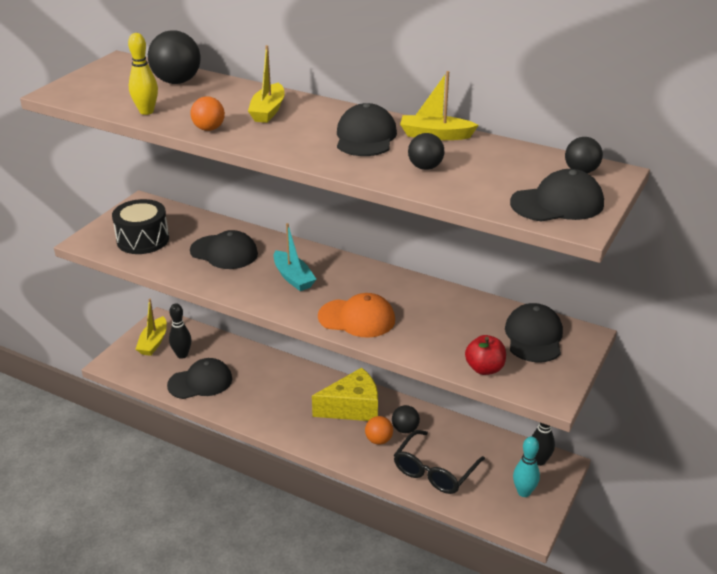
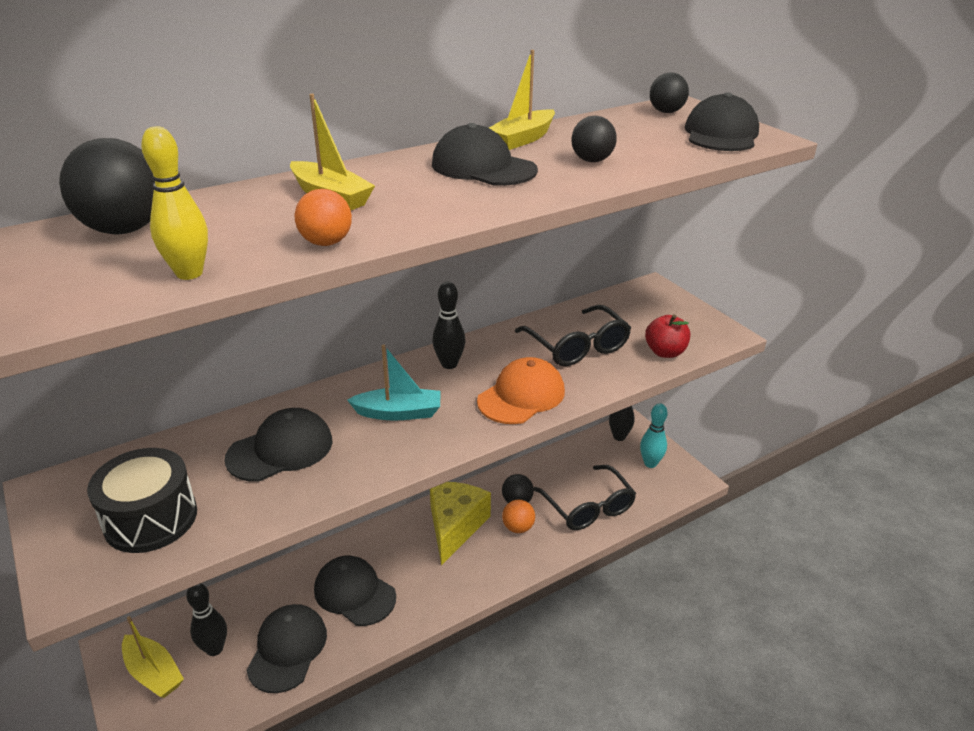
camera: 60 degrees left, 0 degrees up
(364, 277) = (449, 364): none -> black bowling pin
(445, 323) = (577, 346): none -> black glasses
(534, 337) = (636, 310): black cap -> black cap (354, 593)

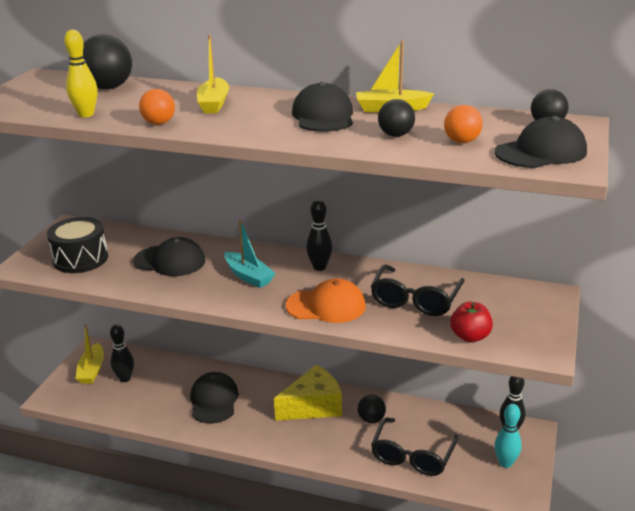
camera: 50 degrees right, 5 degrees down
(287, 649) = (150, 402): black cap -> none
(518, 527) = (348, 434): orange ball -> orange ball (461, 141)

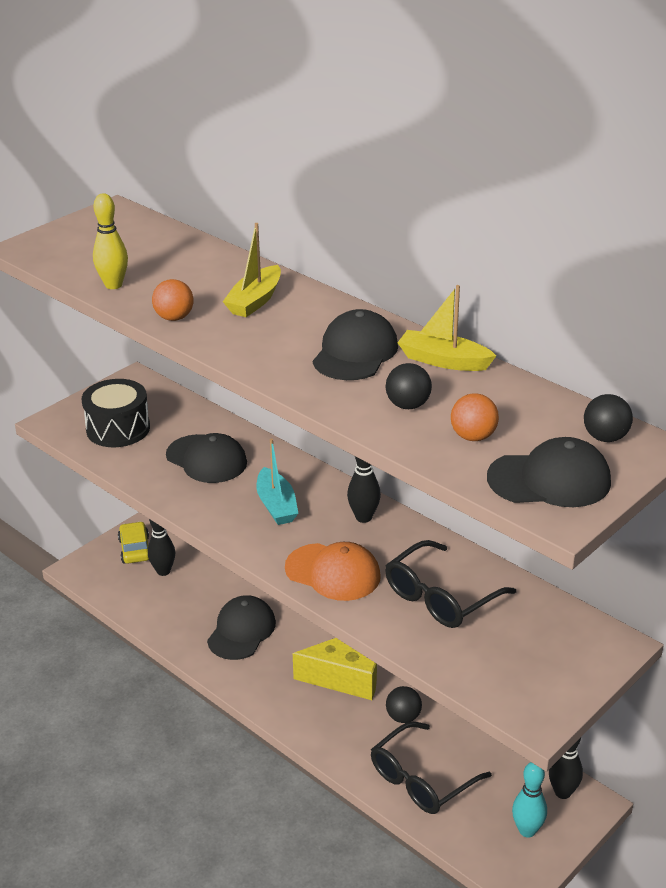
camera: 25 degrees right, 5 degrees up
(92, 370) = (135, 549): yellow boat -> yellow car
(108, 88) = (167, 247): black ball -> none
(470, 336) = (465, 667): red apple -> none

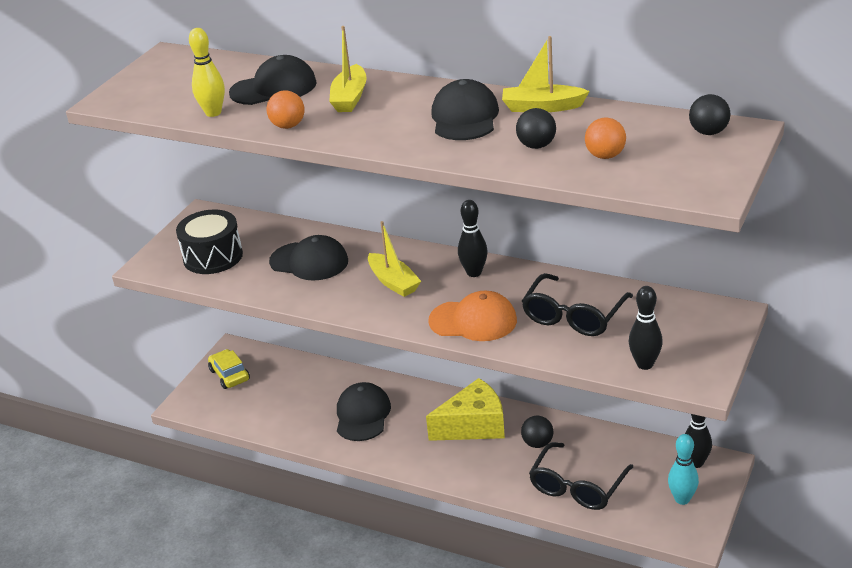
camera: 15 degrees left, 0 degrees up
(163, 571) = (265, 386): black bowling pin -> black bowling pin (645, 364)
(276, 505) = (393, 282): turquoise boat -> yellow boat
(549, 480) = (686, 172): black cap -> black cap (274, 88)

